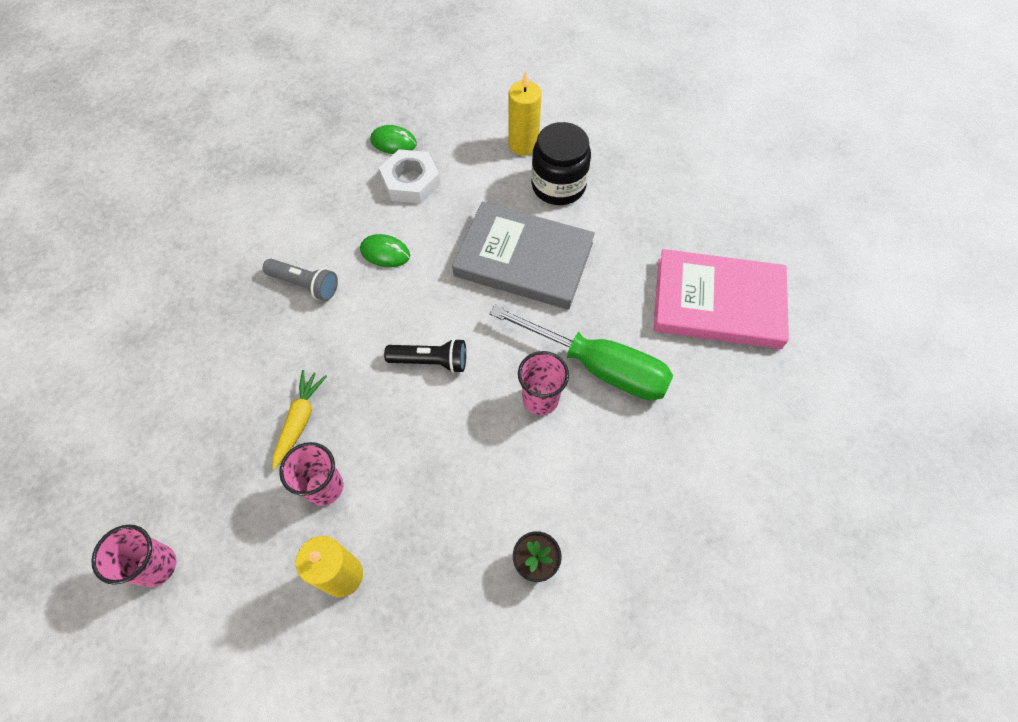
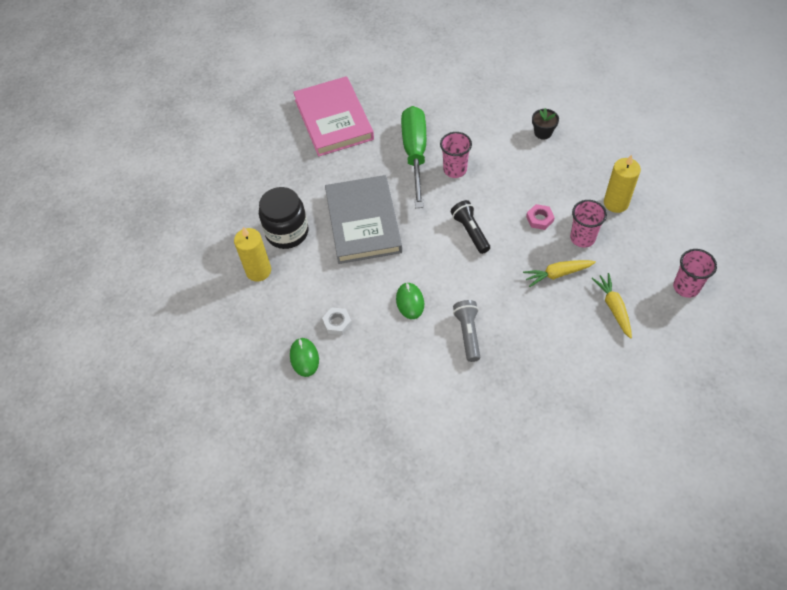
camera: 115 degrees left, 5 degrees down
(208, 453) = (613, 307): none -> yellow carrot
(391, 453) = (539, 219): none -> pink nut
(411, 182) = (337, 323): white nut -> white nut, size x0.57

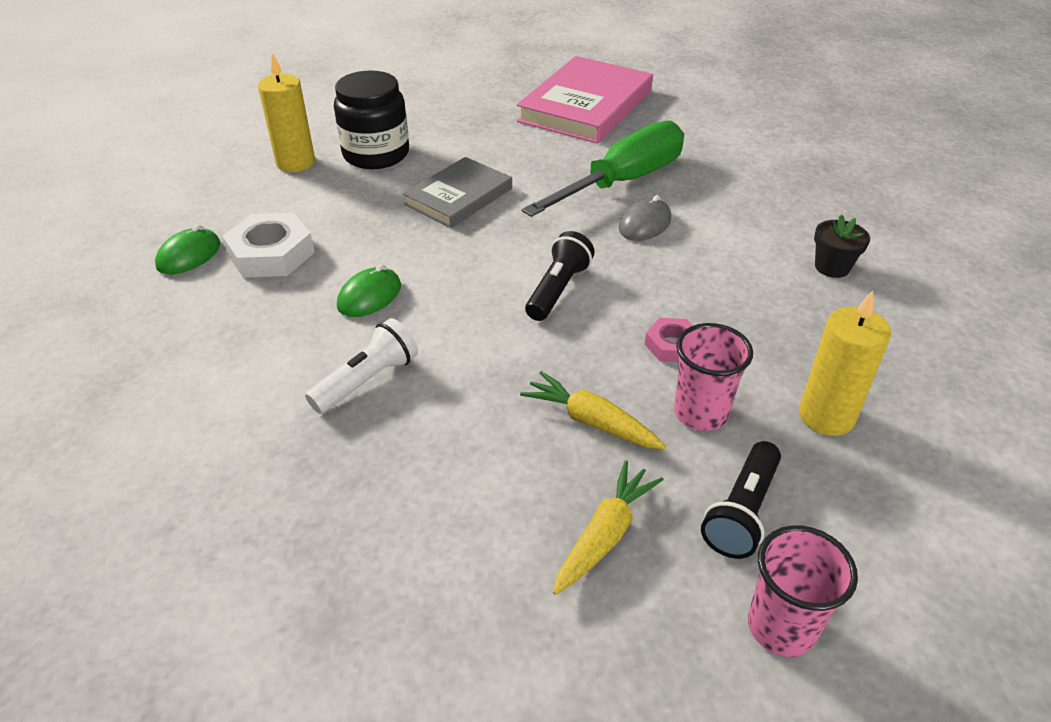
camera: 45 degrees right, 15 degrees down
(337, 323) = (271, 254): white nut -> white nut, size x1.75
(363, 222) = (459, 196): grey book -> grey book, size x0.62
(455, 170) = (645, 224): pink cup -> grey mouse
(468, 333) = (367, 380): grey flashlight -> white flashlight
(636, 262) = (741, 512): none -> black flashlight

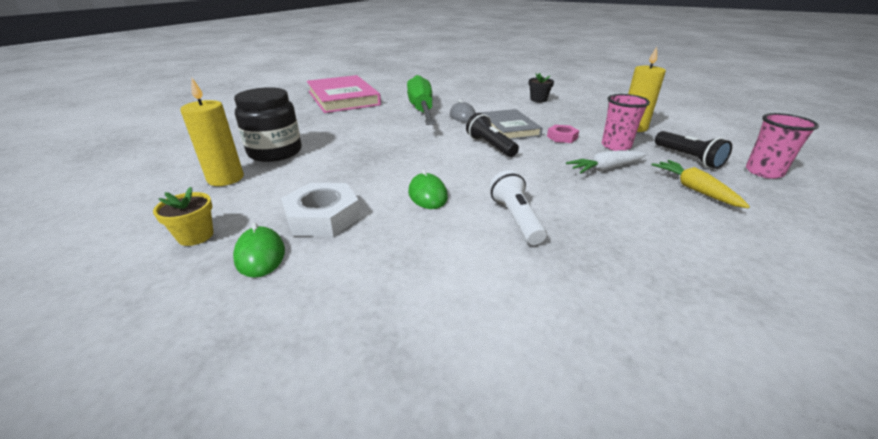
camera: 55 degrees left, 10 degrees down
(193, 209) = (195, 236): none -> yellow flower pot
(459, 196) = (367, 144): grey book -> grey book (509, 128)
(591, 421) = (605, 168): yellow carrot -> white carrot

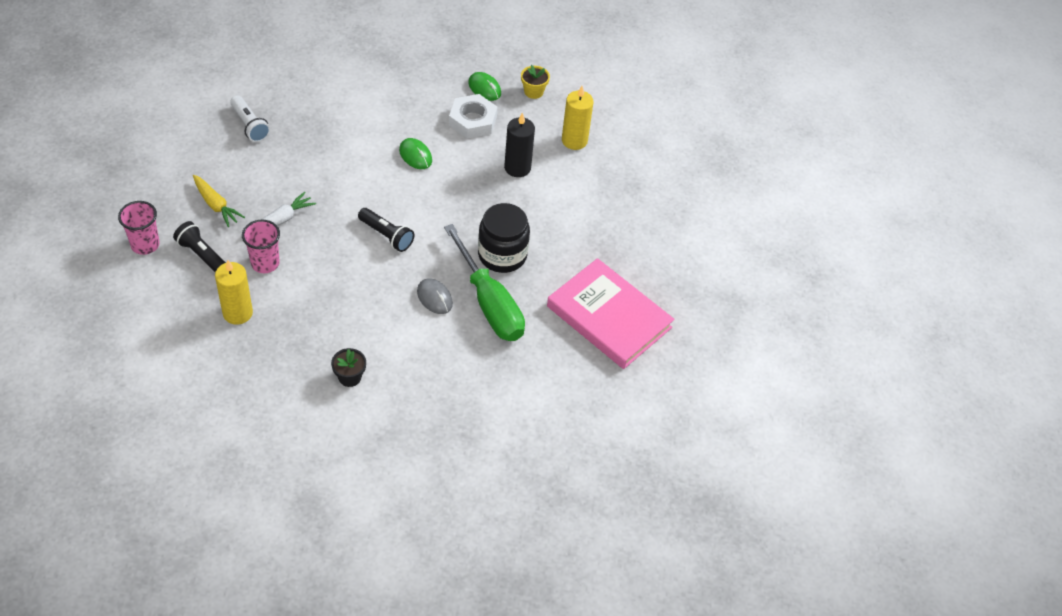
camera: 155 degrees right, 20 degrees up
(275, 152) = (572, 181): black jar -> black jar (502, 255)
(318, 168) = (517, 167): none -> black candle
(509, 128) = (375, 279): grey book -> none
(516, 218) = (349, 145): white flashlight -> white flashlight (250, 125)
(562, 137) = (318, 270): pink nut -> none

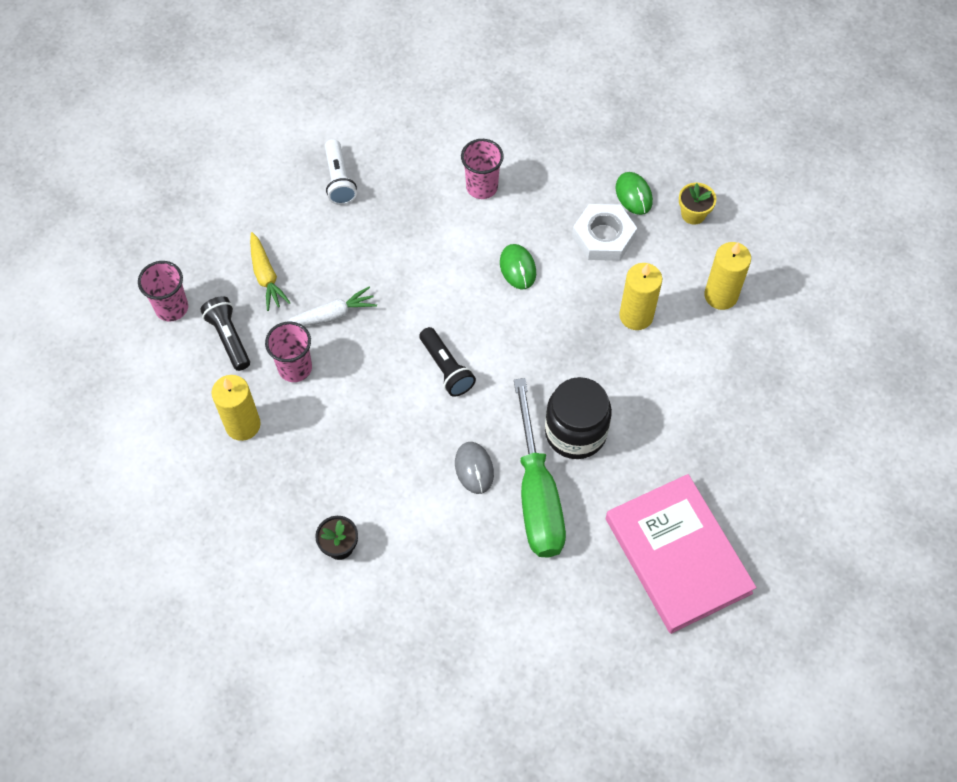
camera: 25 degrees right, 10 degrees up
(366, 107) = (482, 187): none -> pink cup
(517, 167) = (636, 316): black candle -> yellow candle

